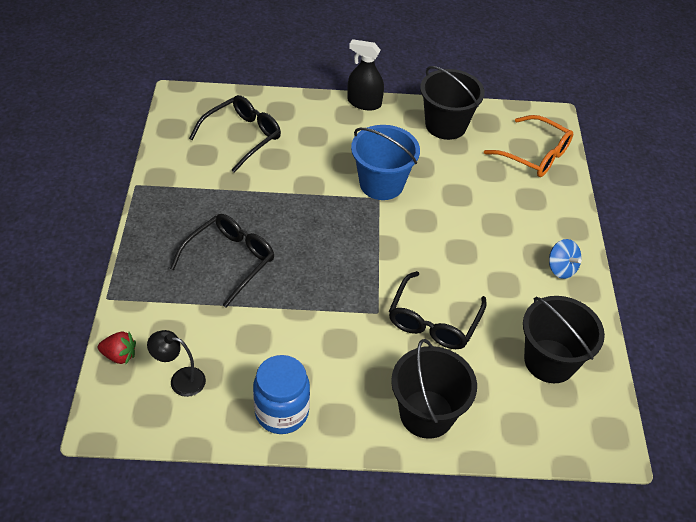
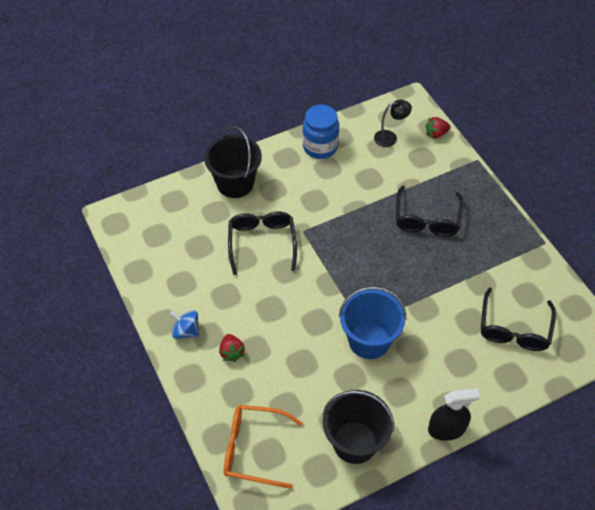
camera: 155 degrees right, 5 degrees up
(521, 230) = (231, 352): none -> red strawberry
(549, 361) = (169, 252): black bucket -> none

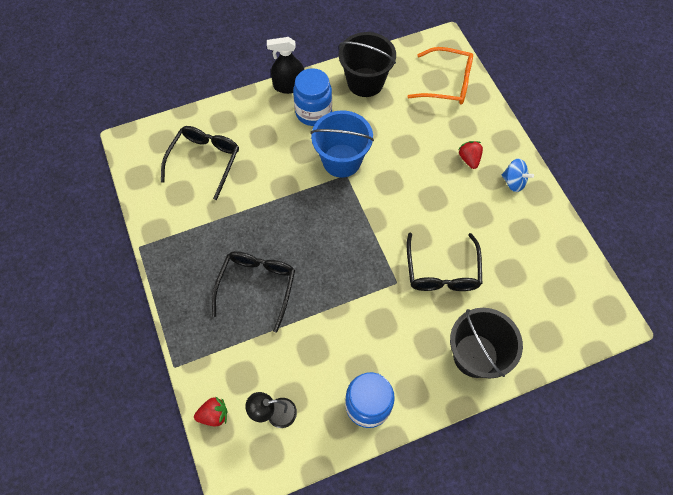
camera: 175 degrees left, 10 degrees up
(410, 396) = (313, 112): none -> blue jar

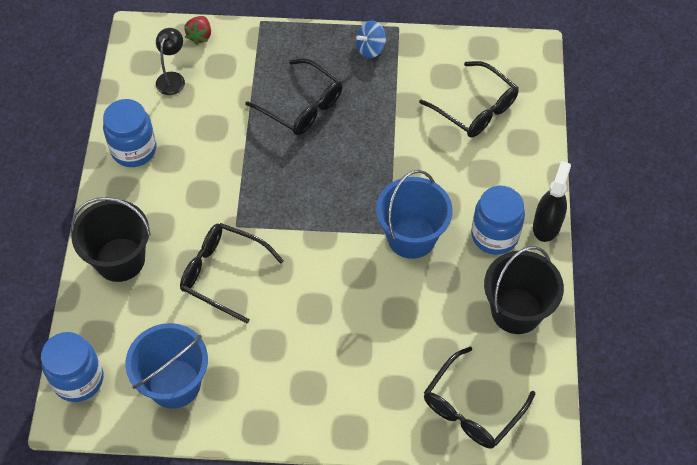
camera: 115 degrees right, 5 degrees down
(447, 83) = (472, 408): orange glasses -> black glasses
(469, 159) = (345, 374): red strawberry -> none
(513, 182) = (288, 407): blue spinning top -> blue spinning top (370, 48)
(545, 260) = (174, 383): none -> blue bucket
(586, 329) = (78, 379): none -> blue jar

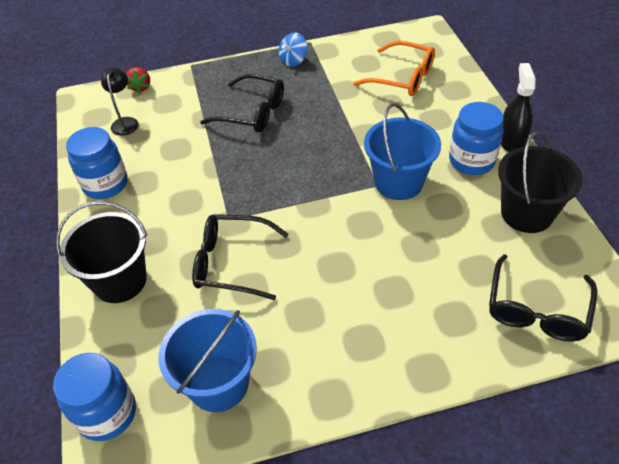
camera: 15 degrees left, 10 degrees down
(475, 108) = (402, 77): black glasses -> orange glasses

